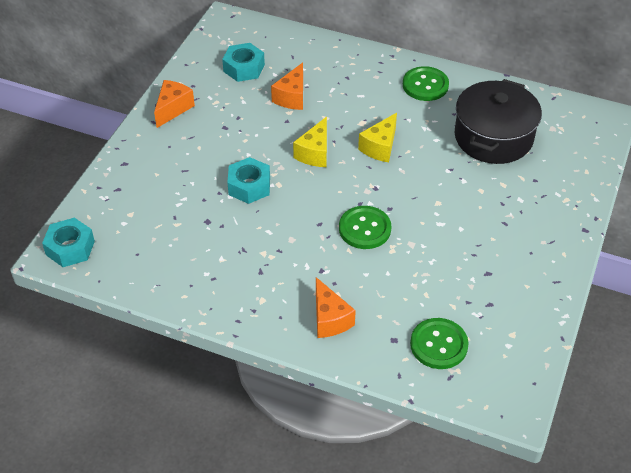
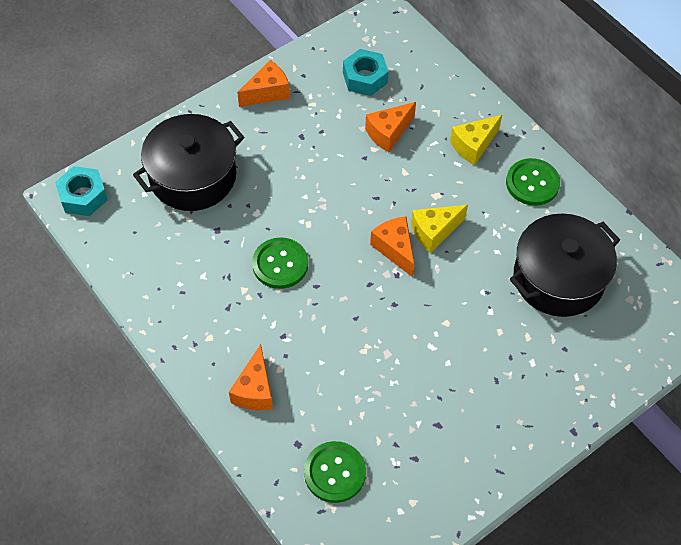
camera: 30 degrees right, 10 degrees up
(156, 192) = (193, 176): none -> black pot
(249, 186) = (280, 212): turquoise nut -> none
(315, 153) = (366, 207): yellow cheese -> yellow cheese (473, 146)
(360, 171) = (395, 249): none -> orange cheese
(365, 229) = (354, 314): green button -> green button (280, 264)

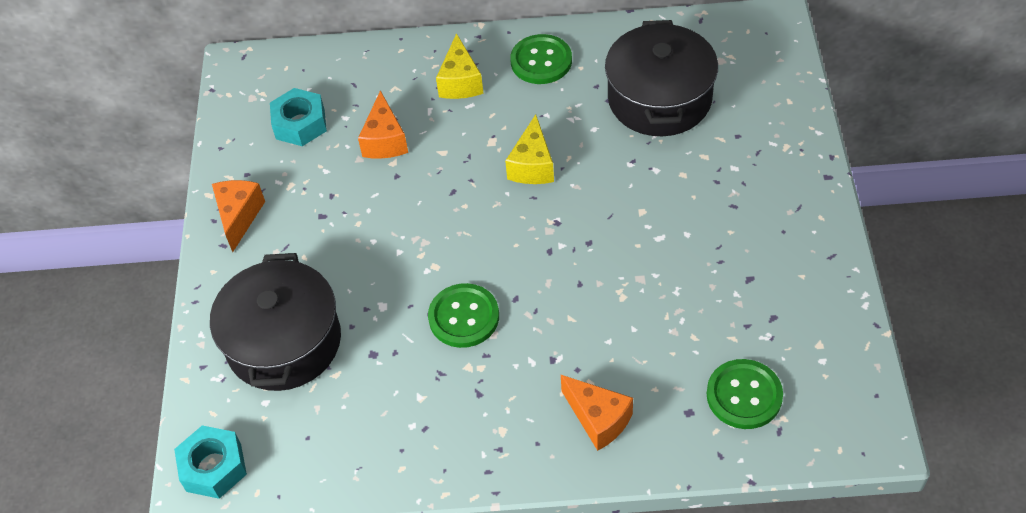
camera: 50 degrees left, 5 degrees down
(395, 249) = (526, 208): orange cheese -> none

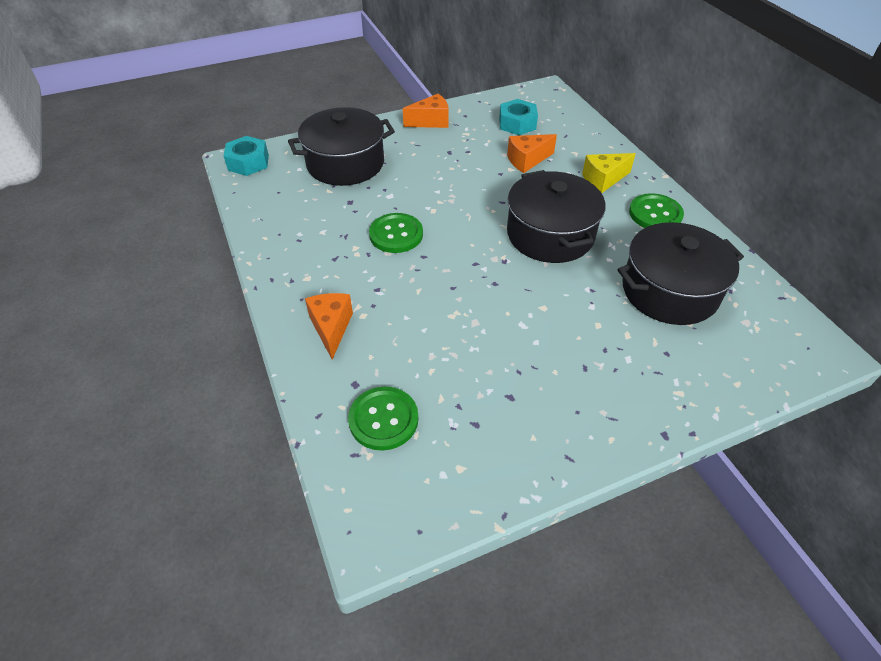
camera: 65 degrees right, 5 degrees down
(532, 165) = (550, 234): yellow cheese -> black pot
(598, 419) = (331, 328): orange cheese -> orange cheese turned 150 degrees clockwise

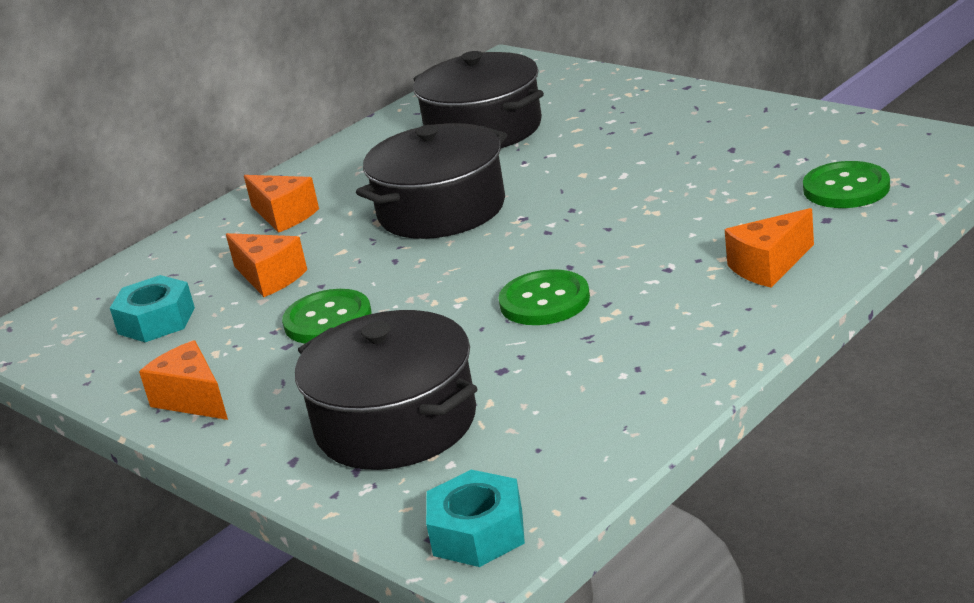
camera: 110 degrees left, 20 degrees down
(603, 180) = (284, 216): yellow cheese -> orange cheese
(655, 214) = (341, 169): green button -> green button (328, 320)

